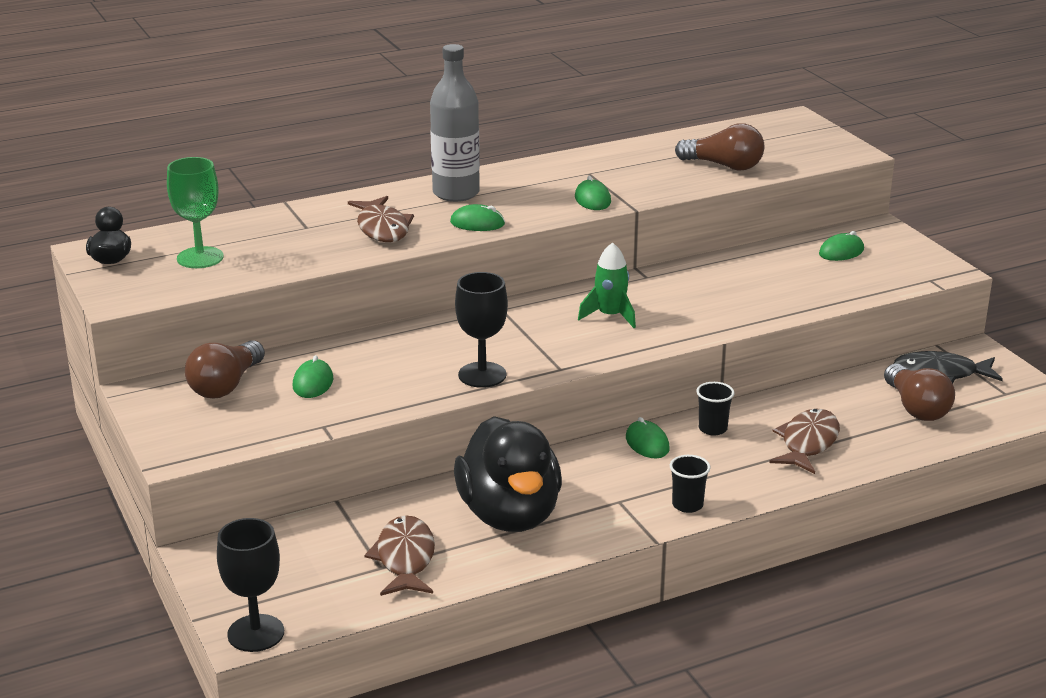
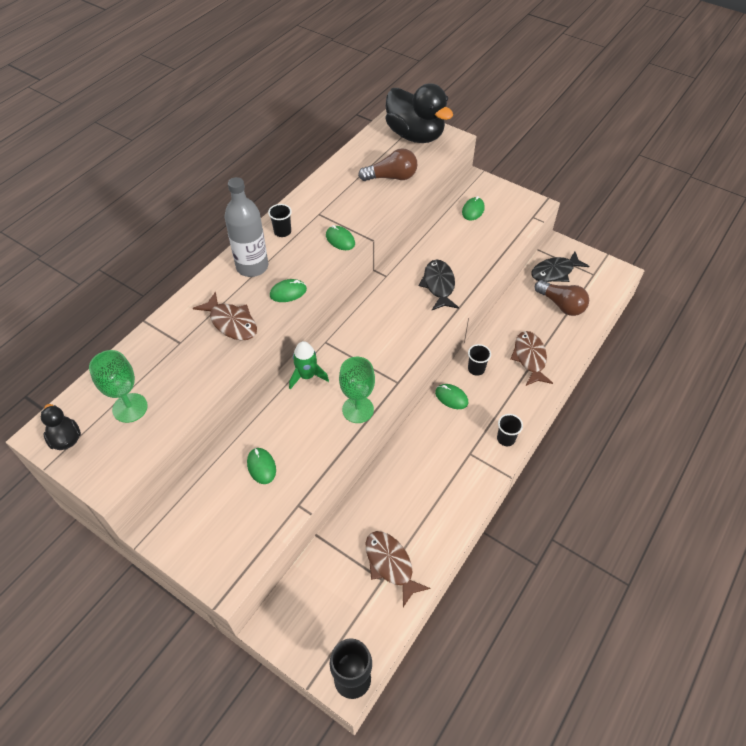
camera: 30 degrees left, 25 degrees up
(226, 385) = (207, 497): brown light bulb -> none
(482, 375) = (358, 409): black goblet -> green goblet
(510, 515) = (421, 495): black duck -> black duck (415, 135)
(525, 176) = (282, 232): none -> black cup
(610, 316) = (391, 321): green rocket -> green rocket (307, 376)
(712, 304) = (439, 285): none -> black fish

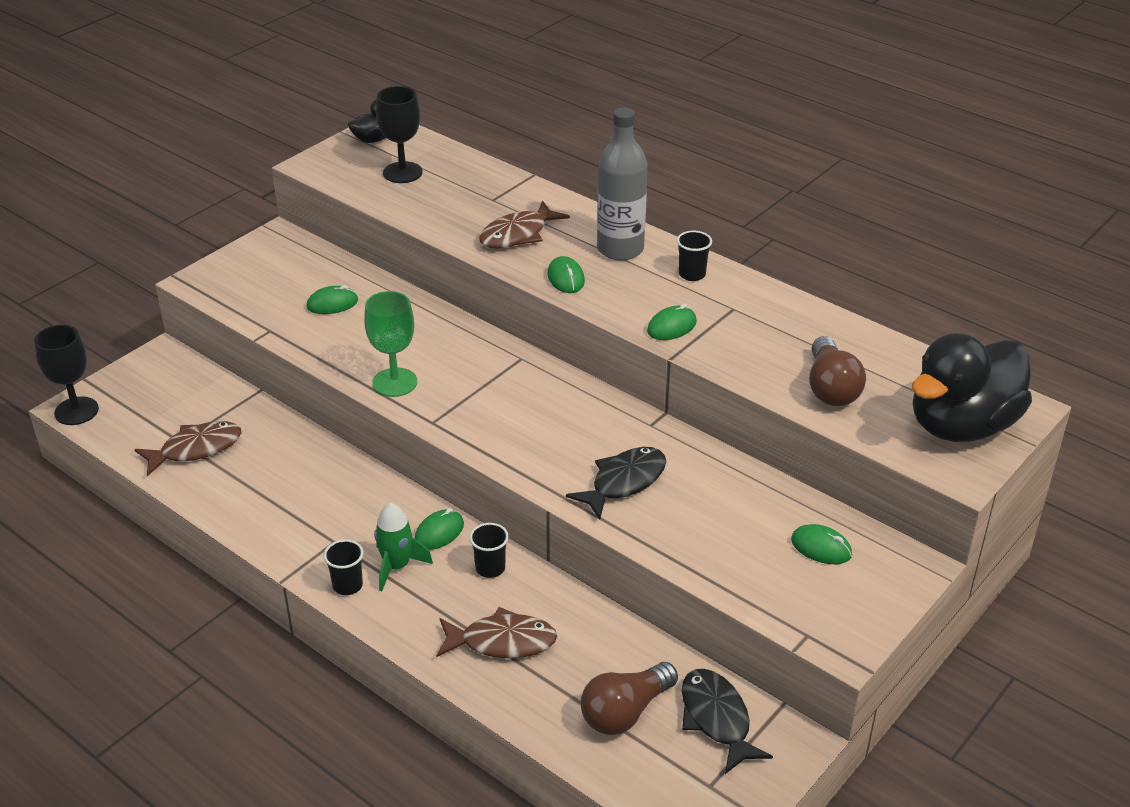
camera: 95 degrees right, 15 degrees down
(130, 408) = (402, 172): green goblet -> black goblet
(307, 376) = (463, 340): green rocket -> green rocket (397, 566)
(439, 285) = (624, 482): black fish -> black fish turned 45 degrees counterclockwise

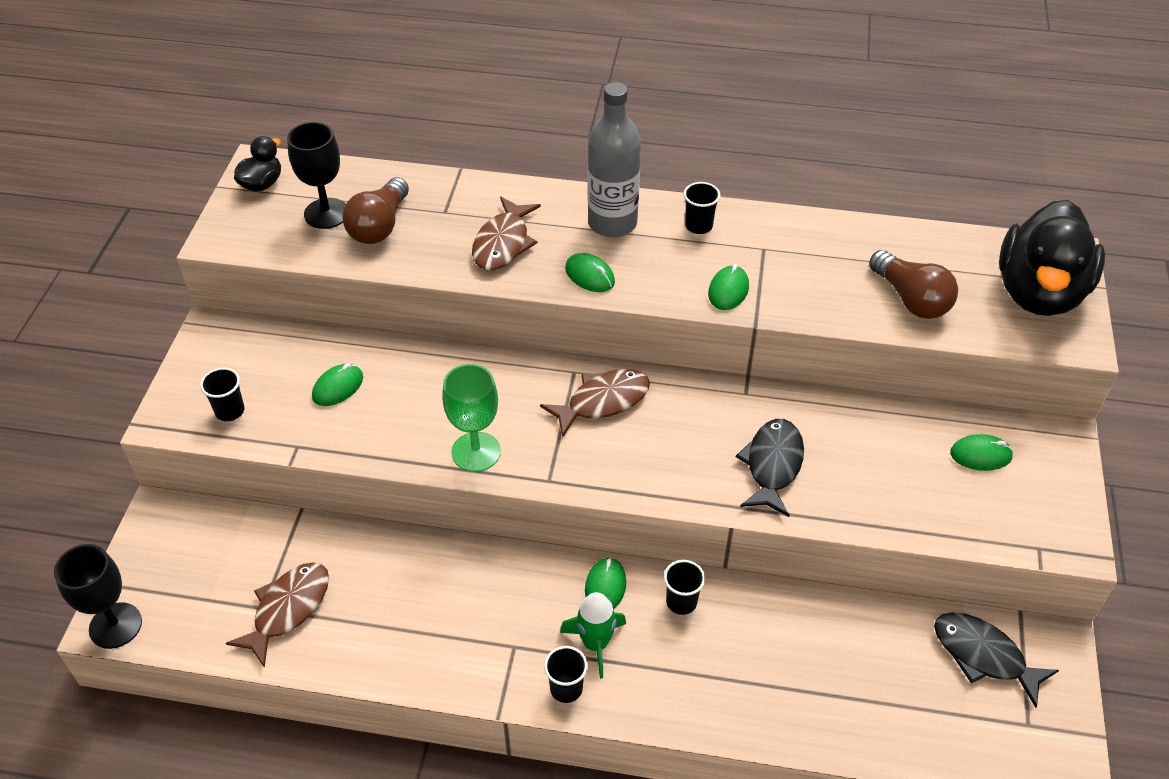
camera: 30 degrees left, 10 degrees up
(243, 291) = (230, 411): none -> black cup
(502, 641) = (752, 674): brown fish -> brown fish (602, 401)
(625, 712) = (909, 690): brown light bulb -> brown light bulb (379, 226)

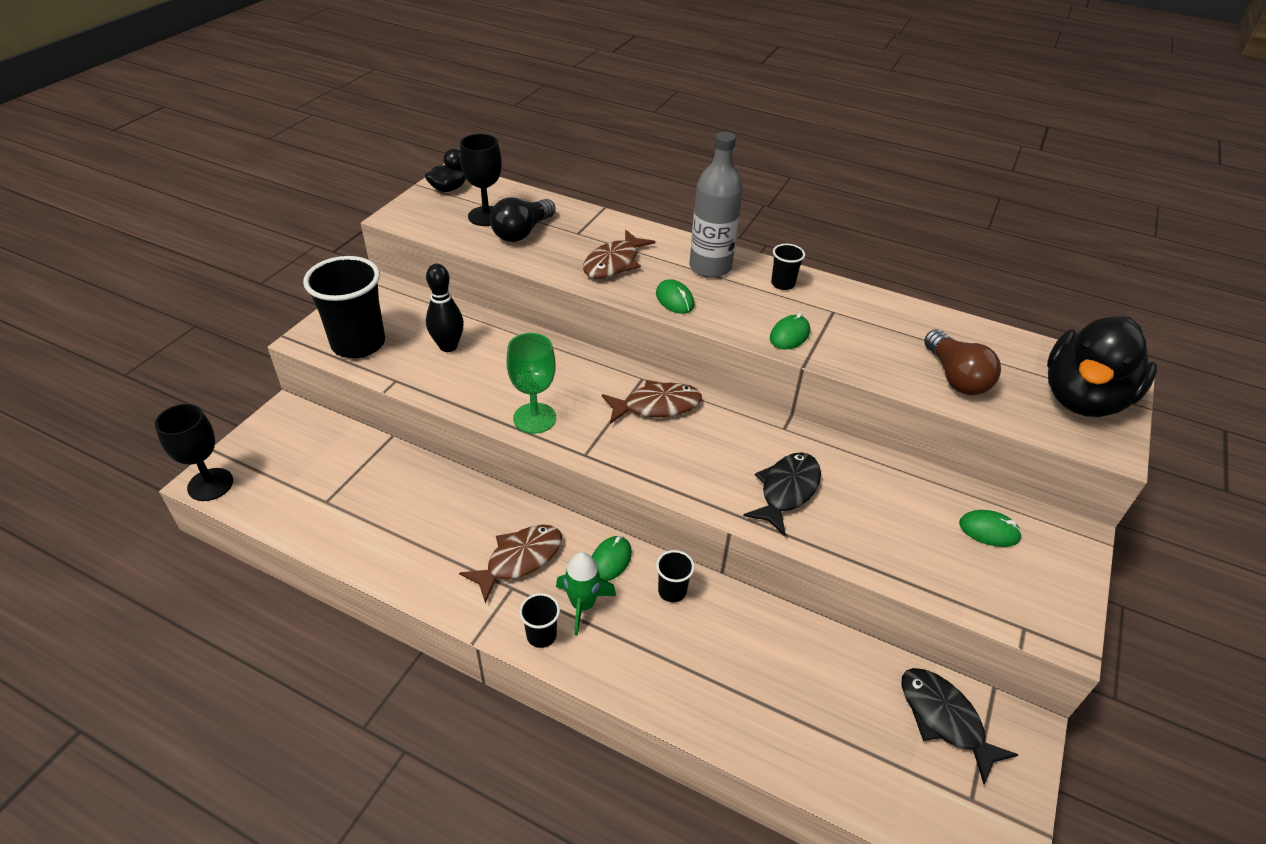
camera: 15 degrees right, 5 degrees down
(230, 411) = (358, 344): black cup -> black cup, size x2.19
(288, 609) = (344, 508): brown fish -> brown fish (519, 560)
(338, 387) = (448, 346): green mouse -> black bowling pin
(379, 226) = (522, 232): brown light bulb -> black light bulb

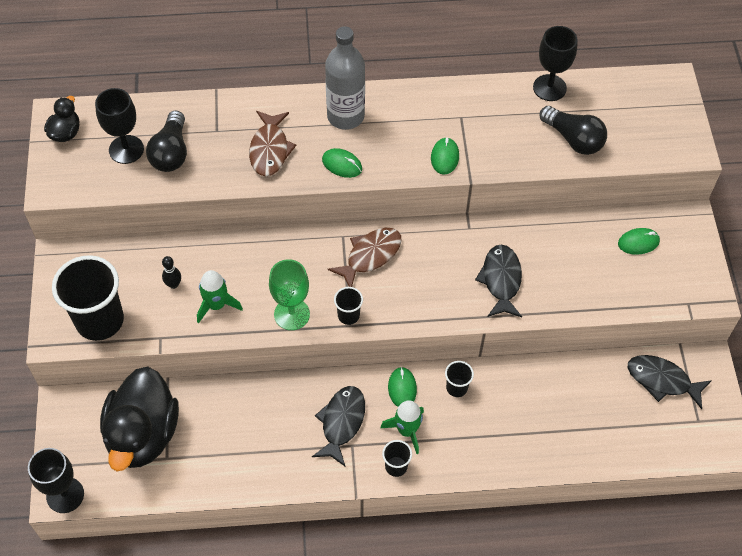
camera: 30 degrees left, 15 degrees up
(448, 346) = (173, 284): black bowling pin -> black bowling pin, size x0.58
(471, 378) = (216, 305): none -> green rocket
(519, 560) = (341, 423): brown fish -> black fish
(783, 284) = (409, 107): black cup -> black cup (348, 315)
(954, 325) = (549, 88): none -> black goblet
(955, 377) = (573, 139): brown light bulb -> black light bulb
(1082, 398) = (659, 116): black duck -> black duck (143, 434)

